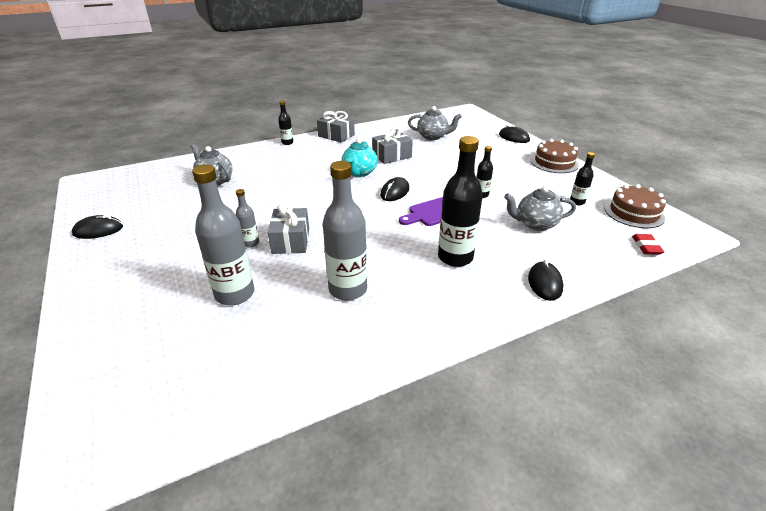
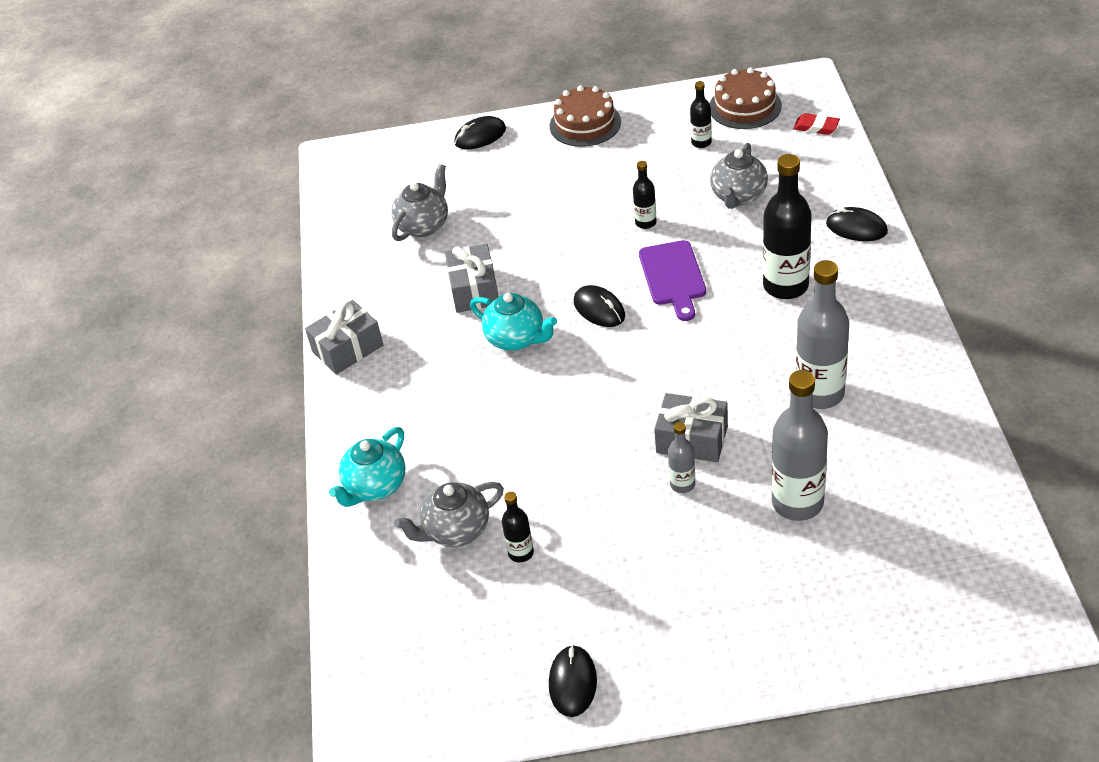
camera: 65 degrees left, 10 degrees up
(245, 157) = (375, 486): none -> turquoise teapot
(287, 143) = (342, 421): black bottle -> black bottle (521, 553)

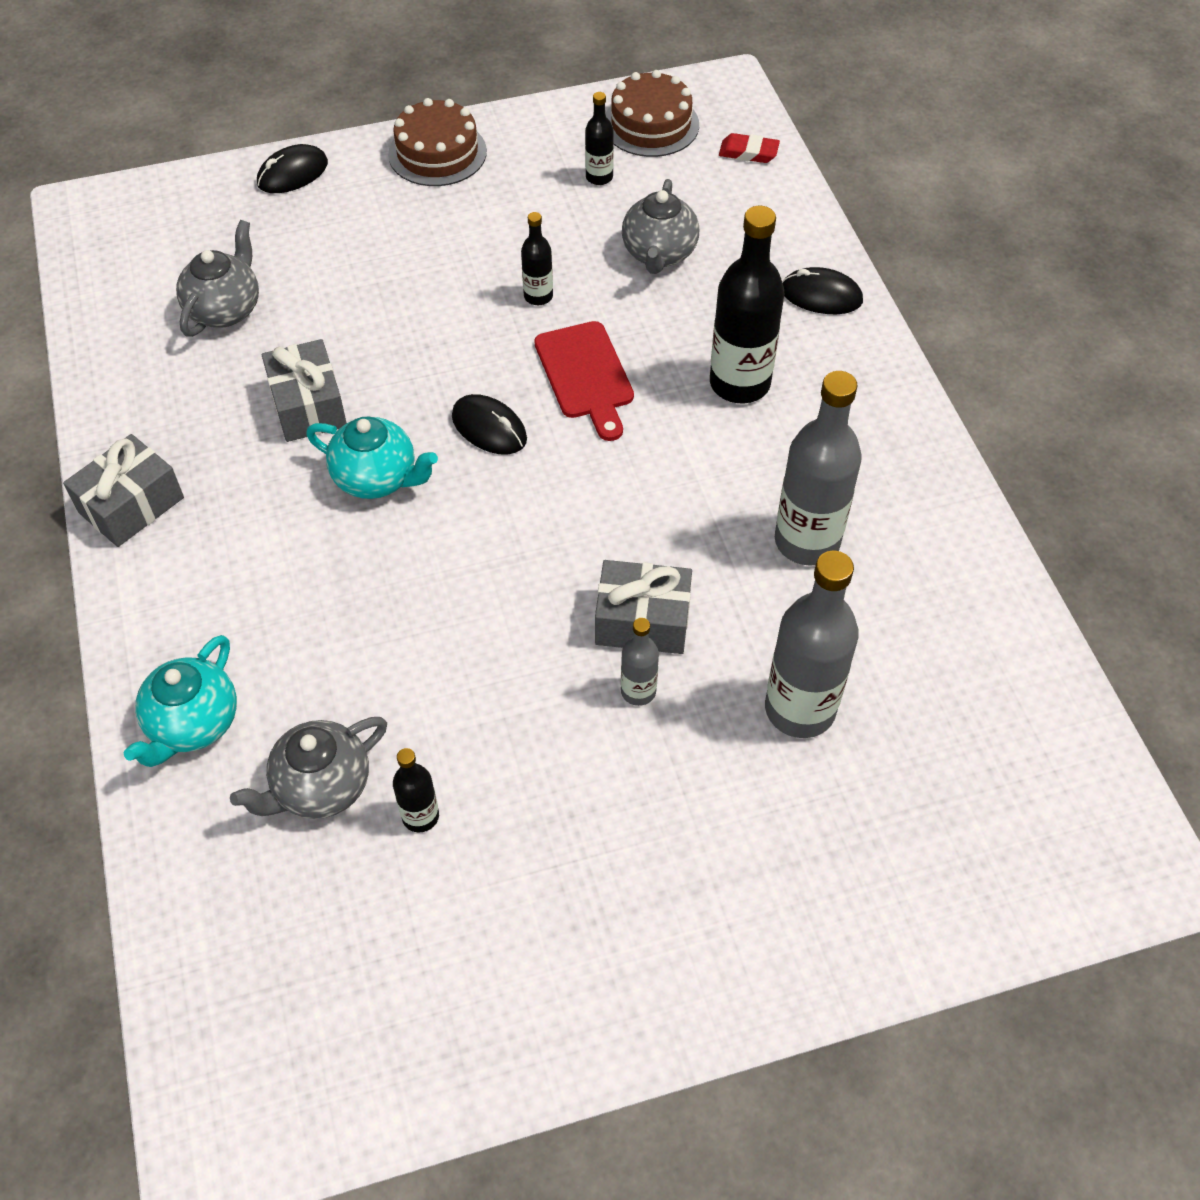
camera: 15 degrees left, 10 degrees up
(573, 683) = (520, 1022): black mouse -> none
(673, 277) = (585, 375): purple cutting board -> red cutting board

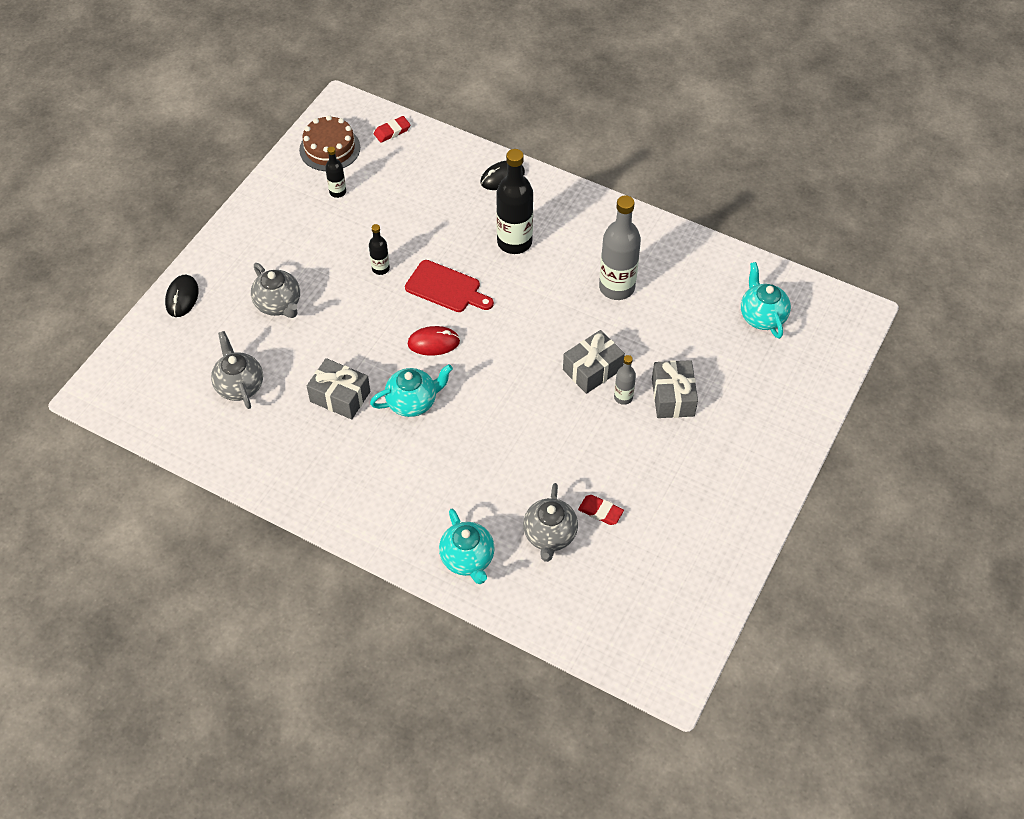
camera: 45 degrees left, 0 degrees up
(131, 505) = (317, 502): grey gift -> grey gift (673, 397)
(420, 816) = (600, 512): black bottle -> red eraser
(437, 153) = (243, 235): brown cake -> none
(489, 428) = (433, 343): black mouse -> red mouse
(659, 254) = (410, 209): grey teapot -> grey teapot (278, 304)
(800, 709) = (687, 354): grey bottle -> none
(977, 748) = (762, 316): none -> turquoise teapot

